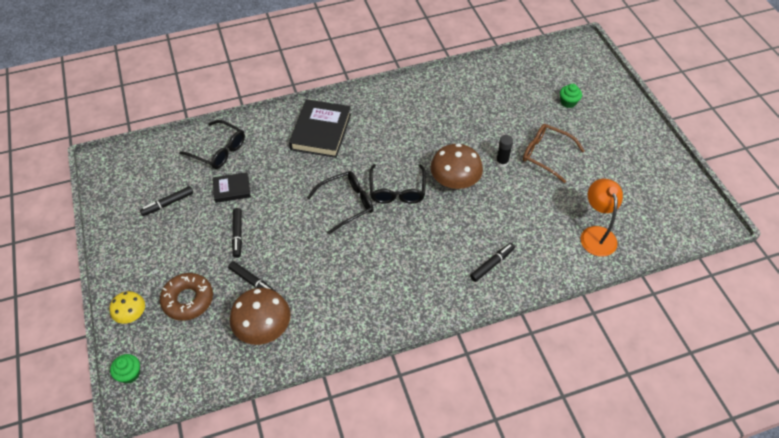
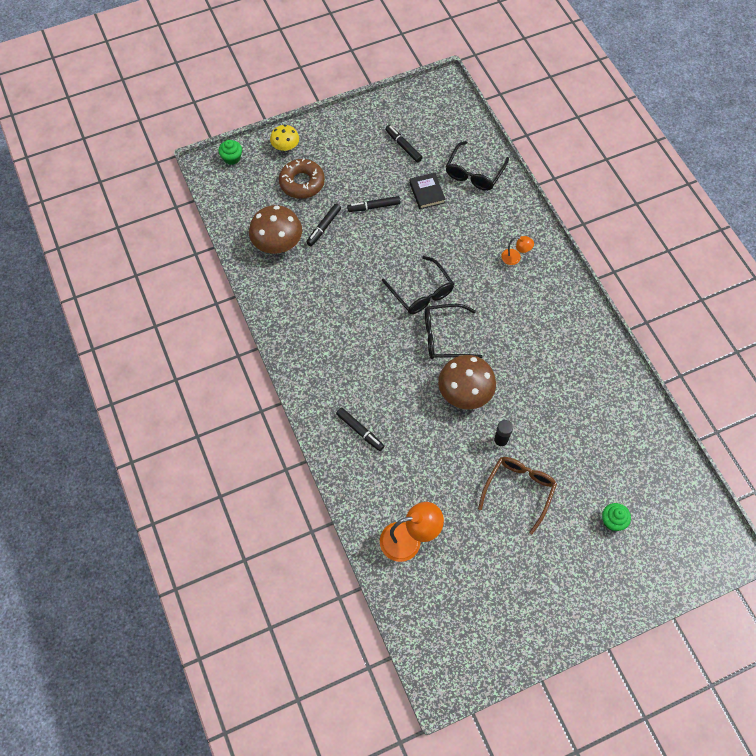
camera: 85 degrees right, 10 degrees up
(321, 132) = (515, 258): black book -> orange lamp

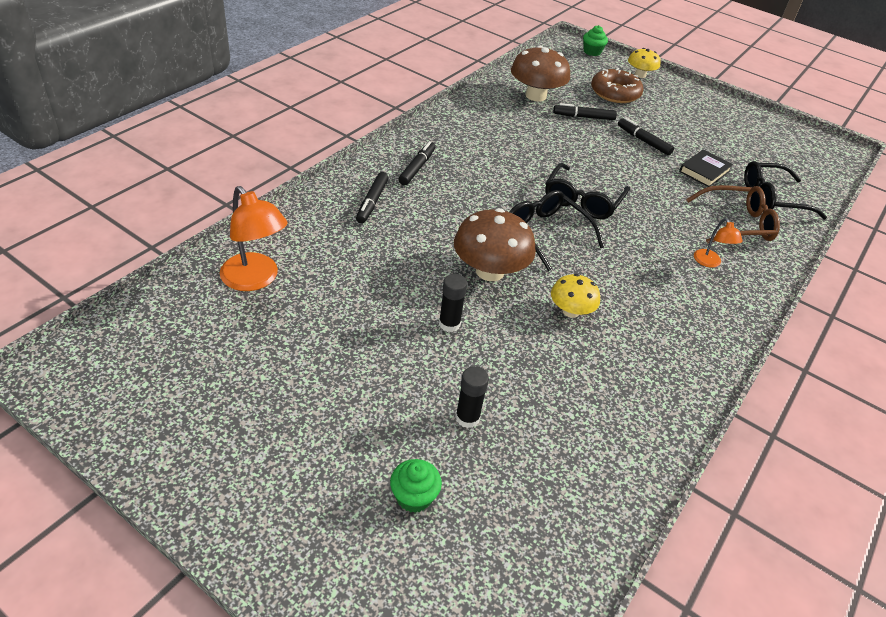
camera: 55 degrees right, 20 degrees down
(403, 146) = (735, 141): black marker -> black marker (417, 168)
(519, 491) = (390, 365): brown glasses -> brown glasses (736, 223)
(520, 366) = (571, 311): none -> yellow mushroom
(574, 468) = (467, 418): none -> black glue stick

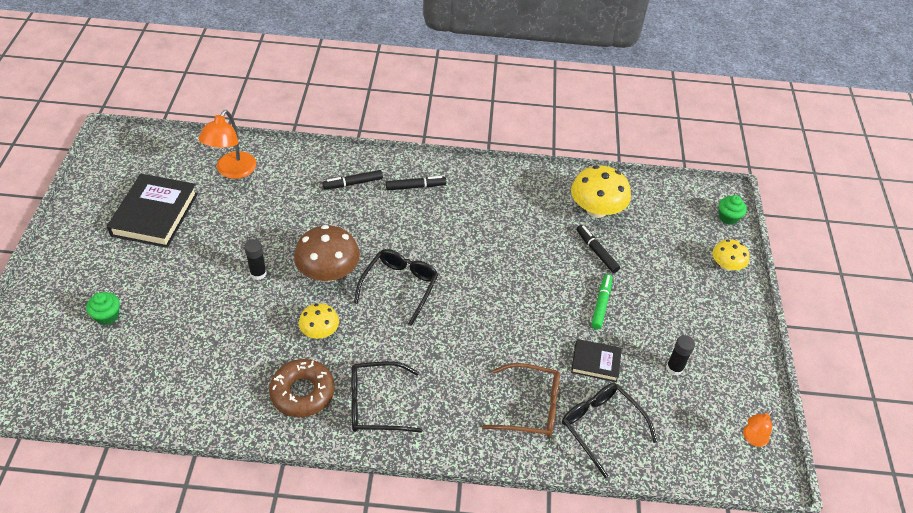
camera: 60 degrees right, 5 degrees up
(262, 378) = (155, 214): none -> black book
(467, 418) = (181, 315): black glue stick -> black glue stick (674, 368)
(535, 96) = (596, 210): brown mushroom -> yellow mushroom
(582, 200) = (465, 293): black glasses -> black glasses (376, 404)
(615, 93) = (666, 258): brown donut -> brown donut (302, 392)
(643, 141) = (601, 304): black marker -> green marker
(710, 263) = (452, 401): orange lamp -> orange lamp (752, 439)
(736, 223) = (530, 407): brown glasses -> brown glasses turned 45 degrees counterclockwise

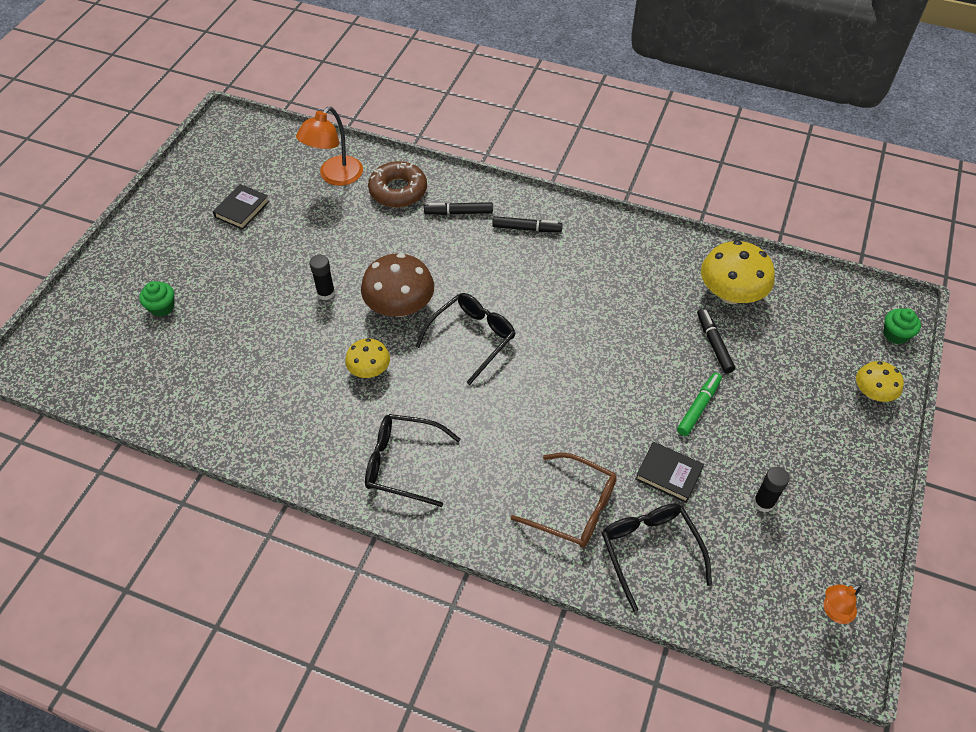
camera: 20 degrees right, 5 degrees up
(155, 214) = (242, 209): black book -> black book, size x0.54
(302, 392) = (330, 432): brown donut -> brown donut (398, 190)

